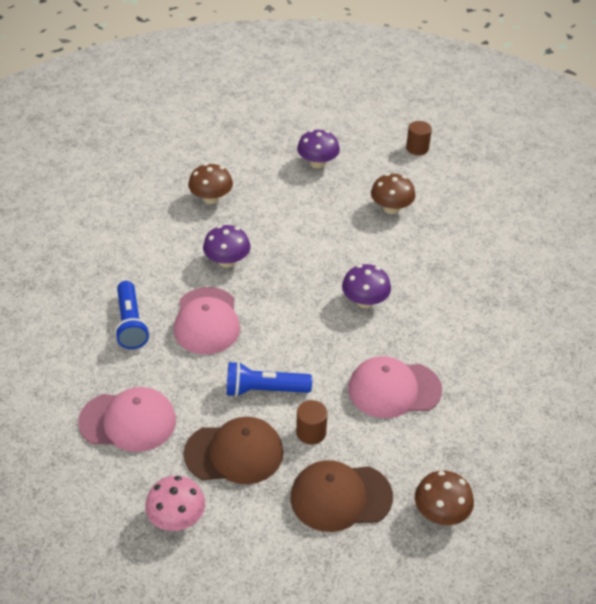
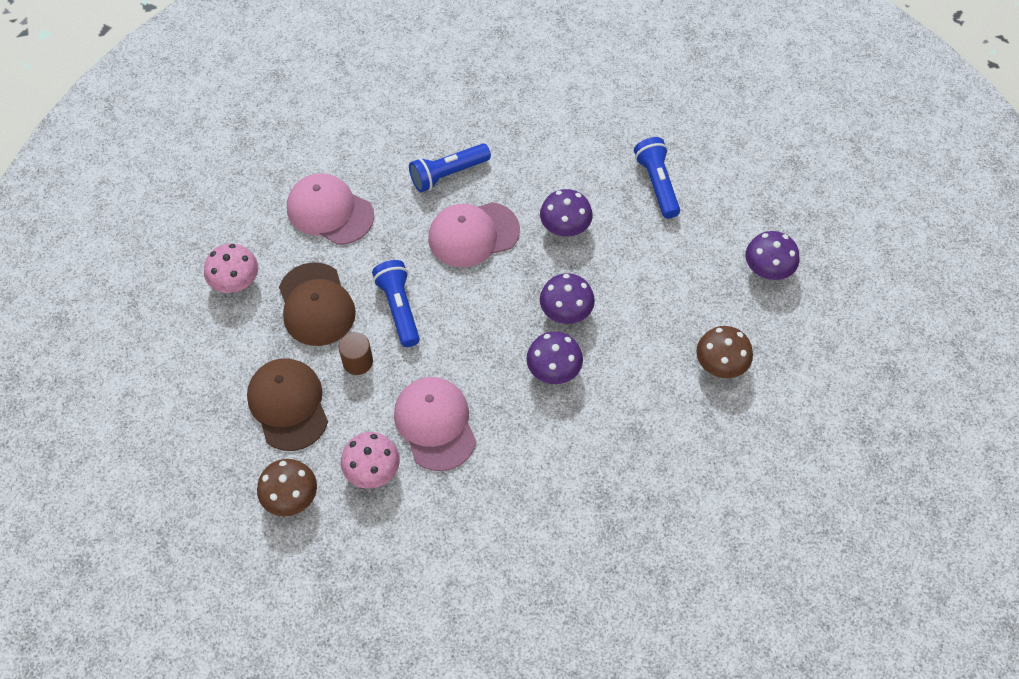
camera: 75 degrees right, 15 degrees up
(128, 421) = (330, 211): pink cap -> pink cap turned 135 degrees clockwise
(211, 198) = (657, 184): brown mushroom -> blue flashlight
(311, 280) = (566, 311): none -> purple mushroom
(417, 148) = (851, 370): brown cylinder -> none
(428, 444) = (372, 470): none -> pink mushroom

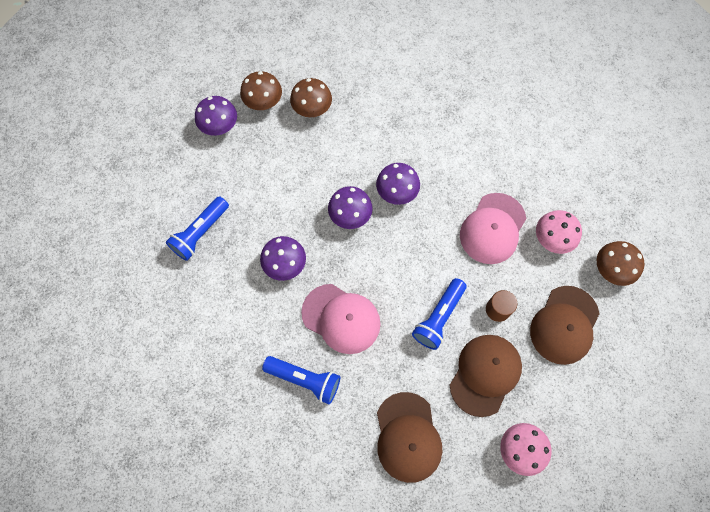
camera: 130 degrees left, 10 degrees up
(330, 211) = (408, 437): pink cap -> brown cap
(767, 325) = (263, 102): none -> brown mushroom

